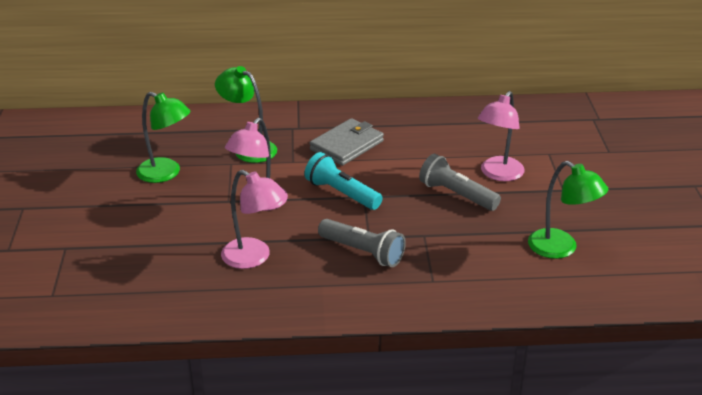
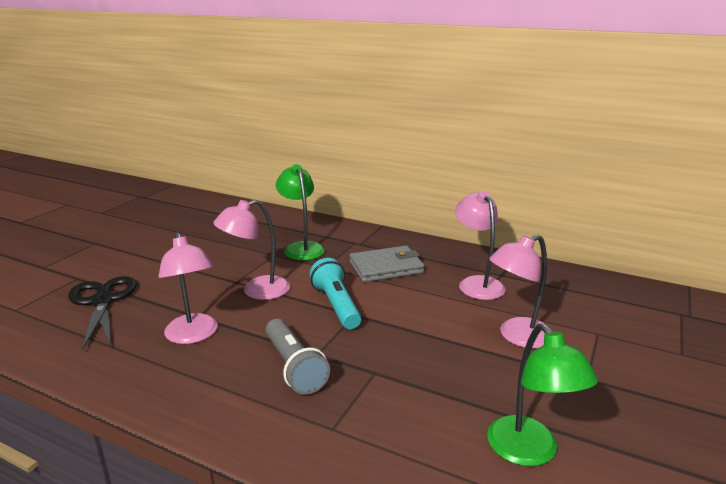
camera: 30 degrees right, 10 degrees down
(128, 259) = (102, 301): none -> black scissors
(166, 173) = (217, 248): green lamp -> none
(434, 138) = (477, 283): none -> pink lamp
(456, 195) = (451, 343): grey flashlight -> none

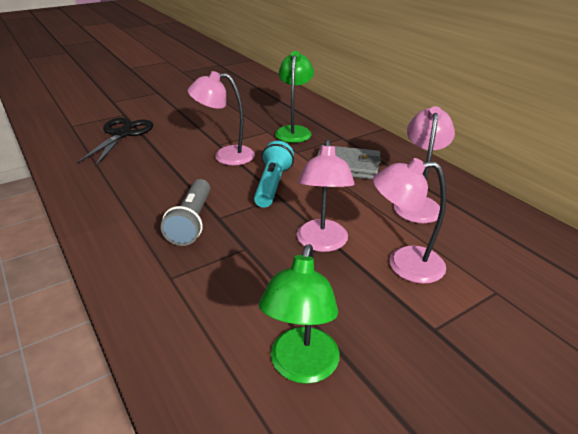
camera: 30 degrees right, 10 degrees up
(193, 335) = (151, 175): pink lamp -> pink lamp (322, 243)

